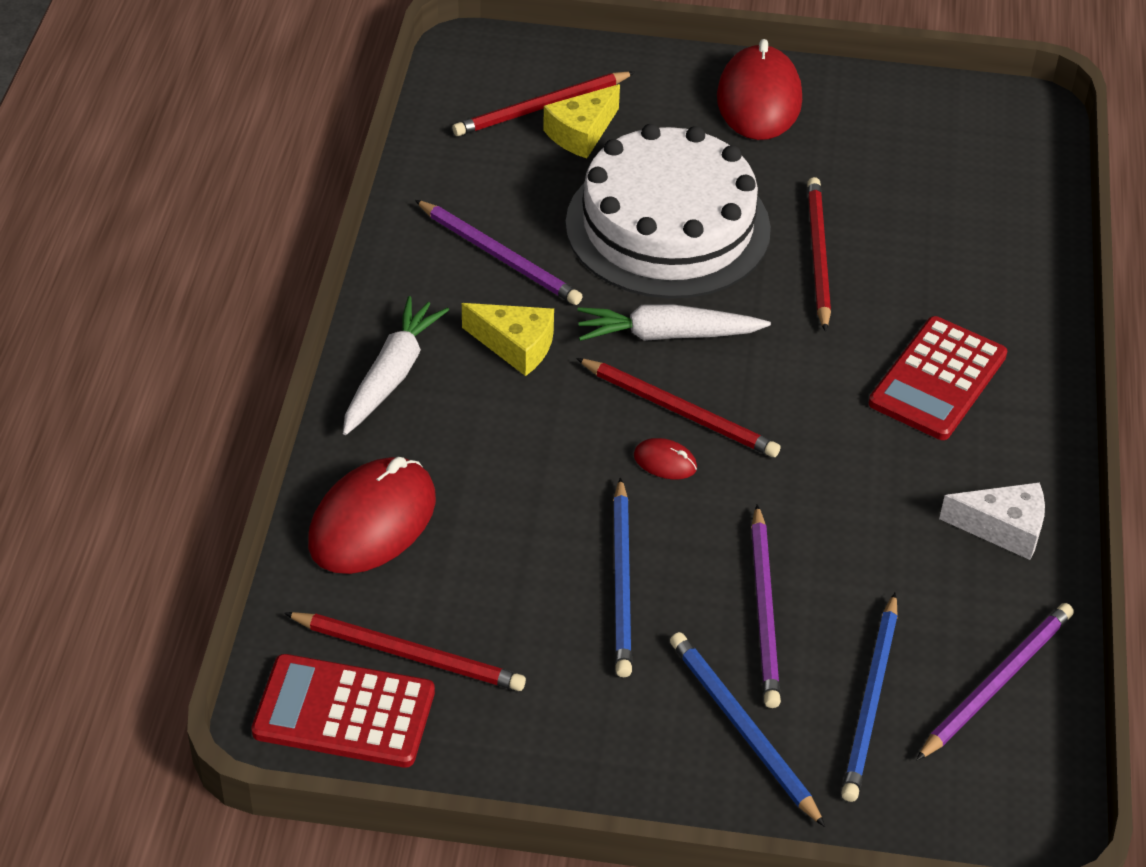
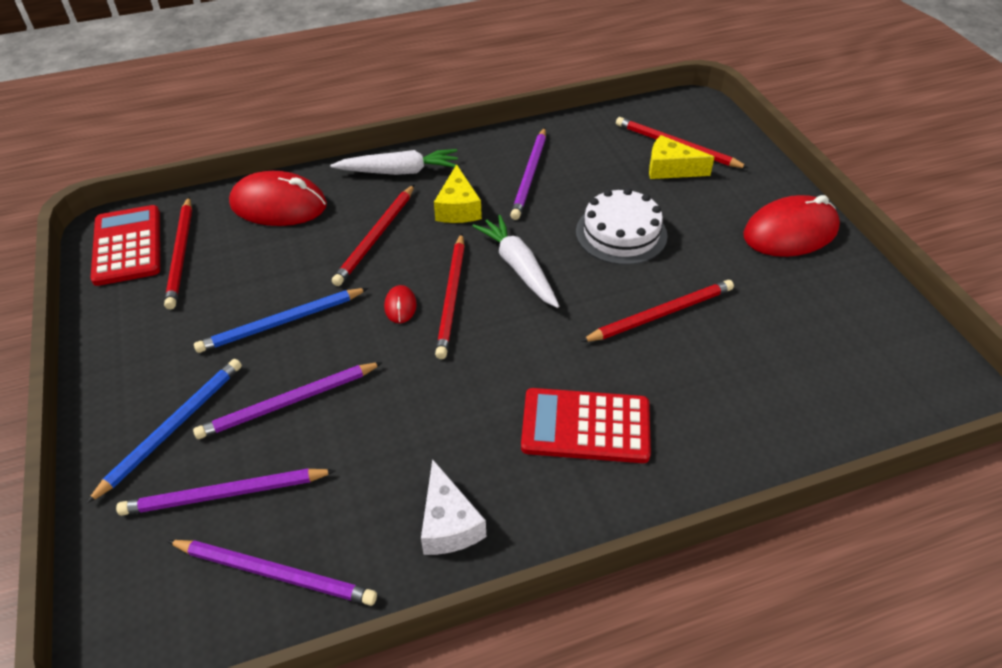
camera: 65 degrees right, 0 degrees up
(517, 443) = (376, 237): none -> red pencil
(668, 226) = (621, 233): white cake -> white cake, size x0.59
(871, 701) = (224, 494): blue pencil -> purple pencil

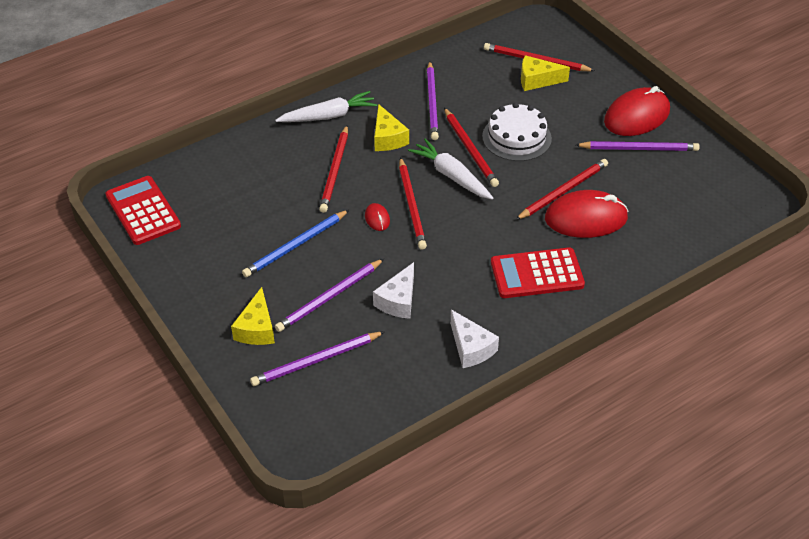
camera: 15 degrees left, 0 degrees up
(173, 428) = (256, 328): blue pencil -> yellow cheese
(181, 254) = (190, 210): red pencil -> red pencil (470, 149)
(275, 573) = (374, 397): purple pencil -> purple pencil (639, 149)
(278, 205) = (246, 159): red mouse -> red mouse (586, 218)
(377, 426) = (398, 300): none -> white cheese

